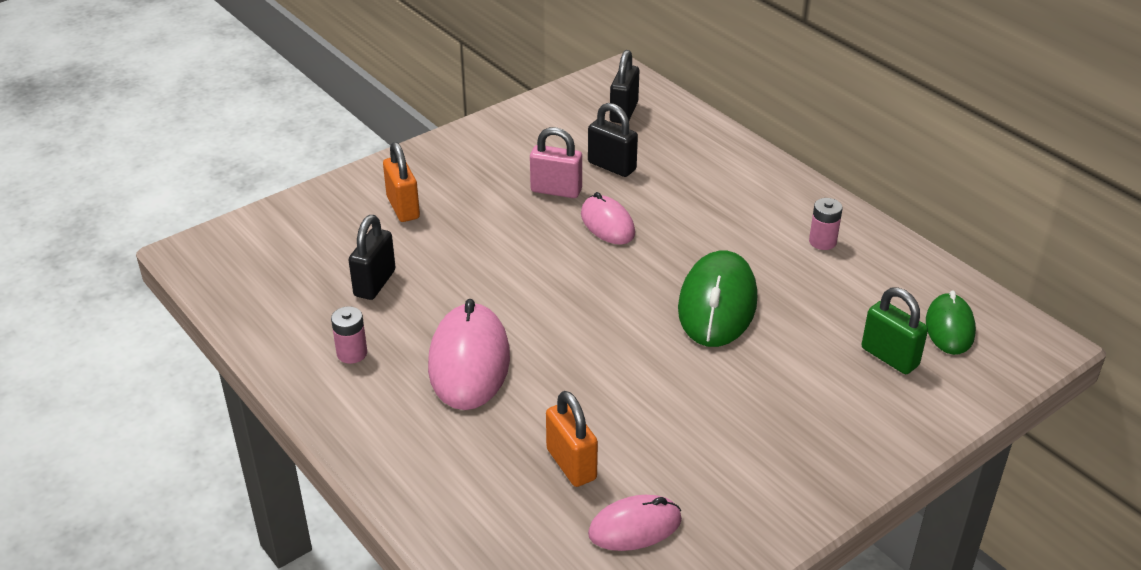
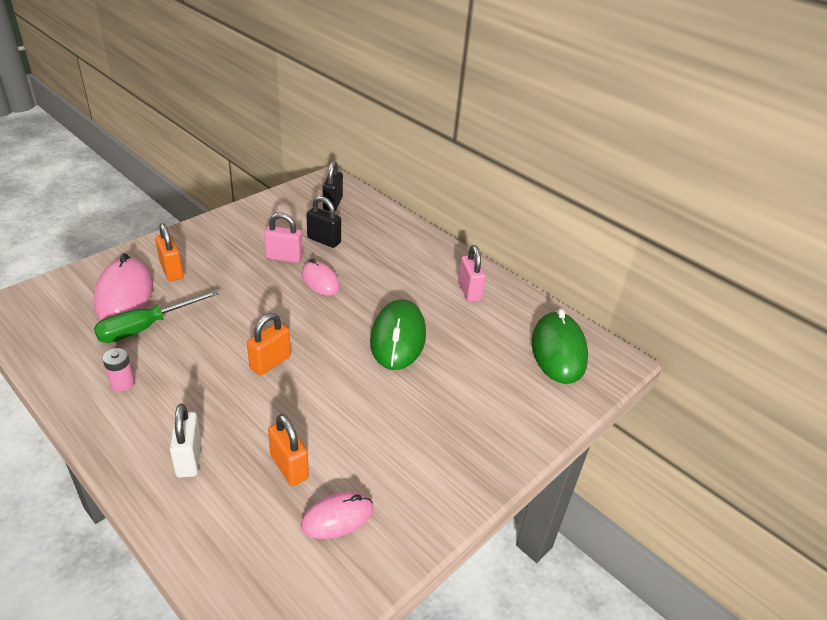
camera: 10 degrees left, 0 degrees up
(374, 283) = (145, 327): black padlock -> green screwdriver
(443, 448) = (189, 458): none -> white padlock
(469, 362) = (214, 387): pink mouse -> pink mouse (124, 294)
(542, 333) = (270, 362): none -> orange padlock
(822, 242) = (469, 291): pink battery -> pink padlock
(889, 357) = (519, 374): green padlock -> none
(949, 327) = (558, 351): green mouse -> green mouse, size x1.64

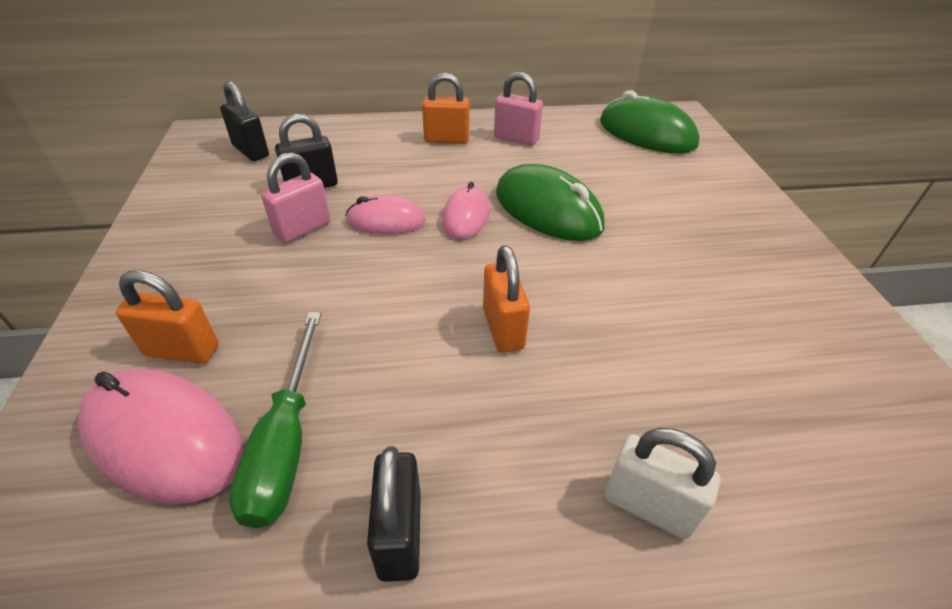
camera: 50 degrees left, 5 degrees up
(122, 383) = (400, 534): pink battery -> black padlock
(289, 467) = (719, 394): orange padlock -> orange padlock (446, 140)
(337, 517) = (828, 385): pink mouse -> pink mouse (466, 216)

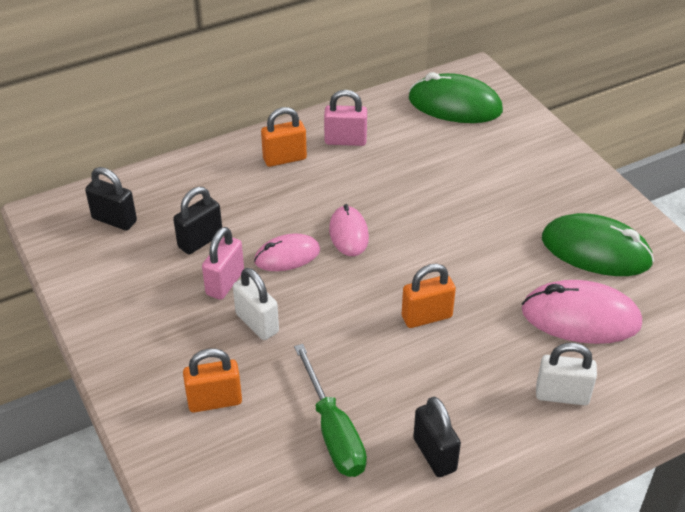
camera: 20 degrees left, 0 degrees up
(164, 438) = (254, 455): pink mouse -> pink mouse (580, 318)
(301, 278) = (257, 323): none -> white padlock
(502, 328) = (426, 317): orange padlock -> orange padlock turned 75 degrees counterclockwise
(547, 210) = (409, 209): green mouse -> green mouse (596, 251)

